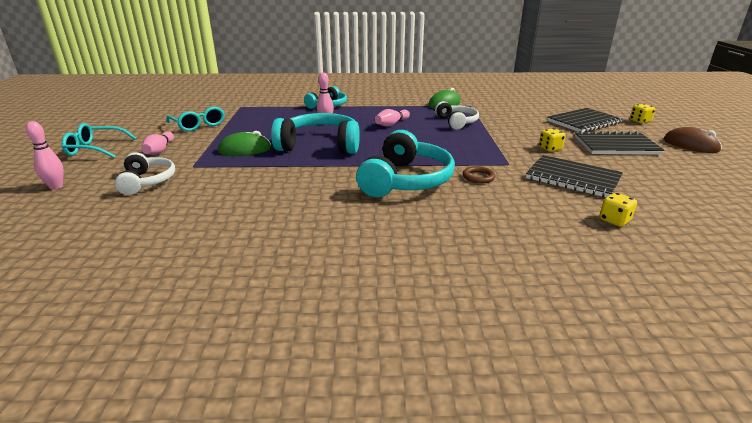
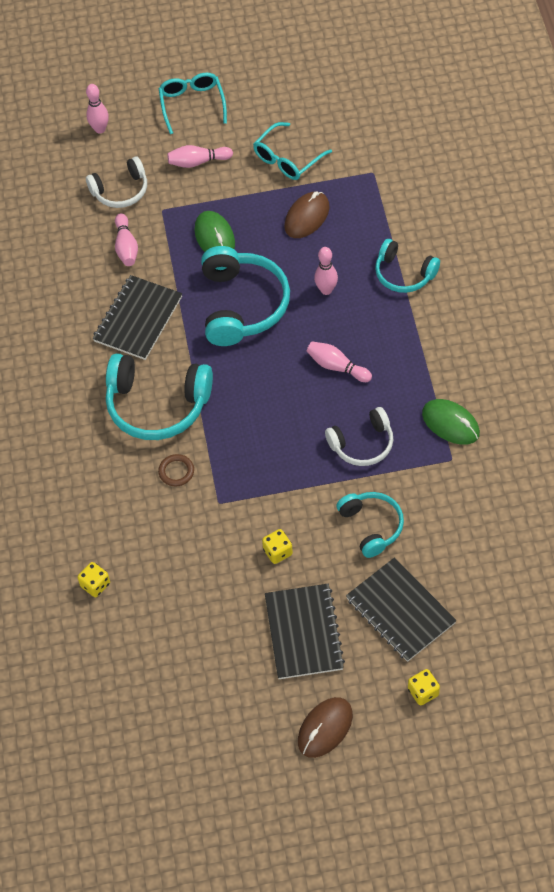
camera: 85 degrees right, 30 degrees up
(217, 183) = (126, 247): none -> pink bowling pin
(257, 123) = (307, 217): none -> brown mouse
(521, 124) = (371, 526): none -> turquoise headphones
(572, 178) = (188, 564): black notebook -> black notebook (138, 319)

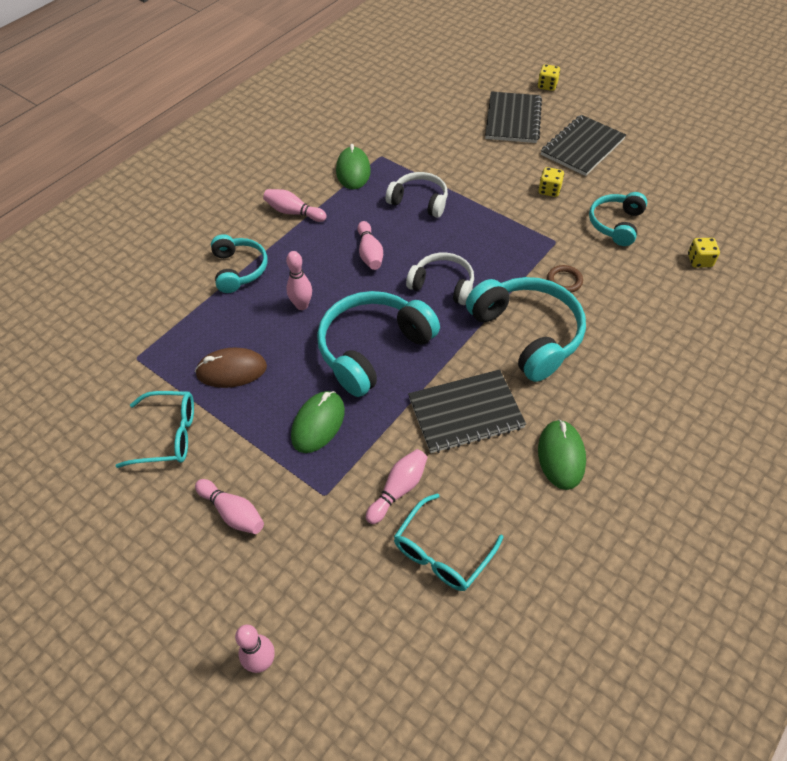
camera: 135 degrees left, 5 degrees down
(55, 344) = (561, 456): none -> green mouse
(120, 190) = (333, 557): white headphones -> white headphones (443, 285)
(192, 104) = (148, 587): turquoise glasses -> turquoise glasses (442, 552)
(325, 728) = (621, 107): brown mouse -> none
(371, 526) = (474, 162): turquoise headphones -> turquoise headphones (616, 224)
(437, 347) = (293, 212): none -> pink bowling pin

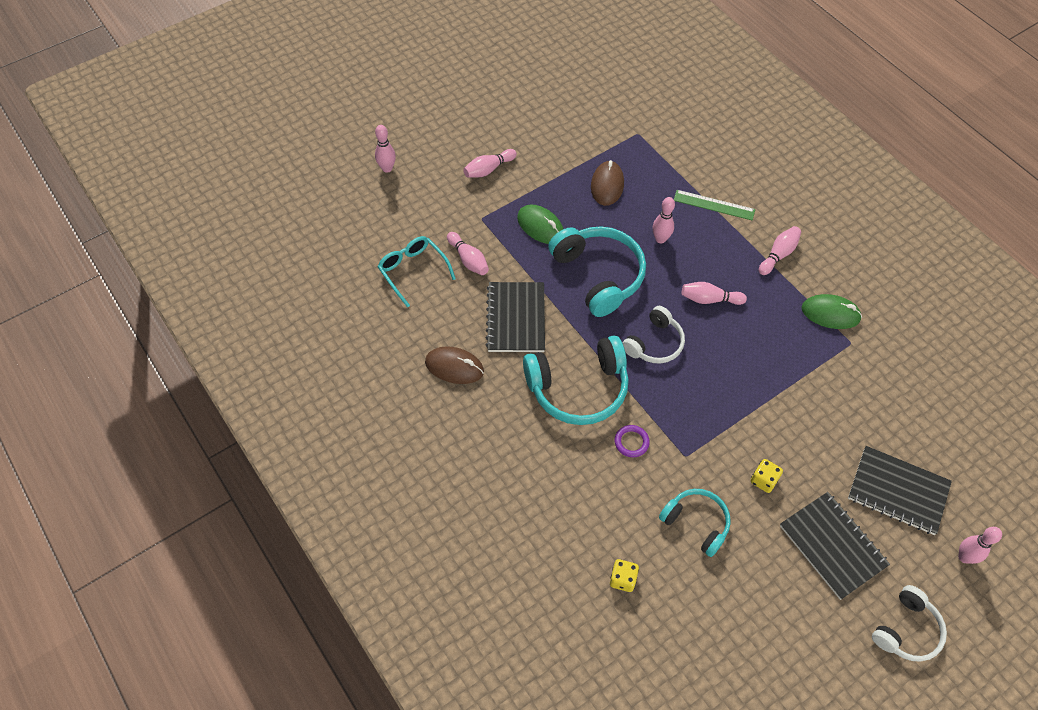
camera: 105 degrees right, 5 degrees up
(168, 435) = (562, 144): turquoise glasses -> none
(239, 269) = (714, 205): turquoise headphones -> green ruler
(419, 201) = (772, 357): white headphones -> white headphones (906, 630)
(547, 86) = (964, 557): yellow dice -> pink bowling pin
(561, 456) = (454, 367): green mouse -> brown mouse
(564, 281) = (631, 442): brown ring -> purple ring

